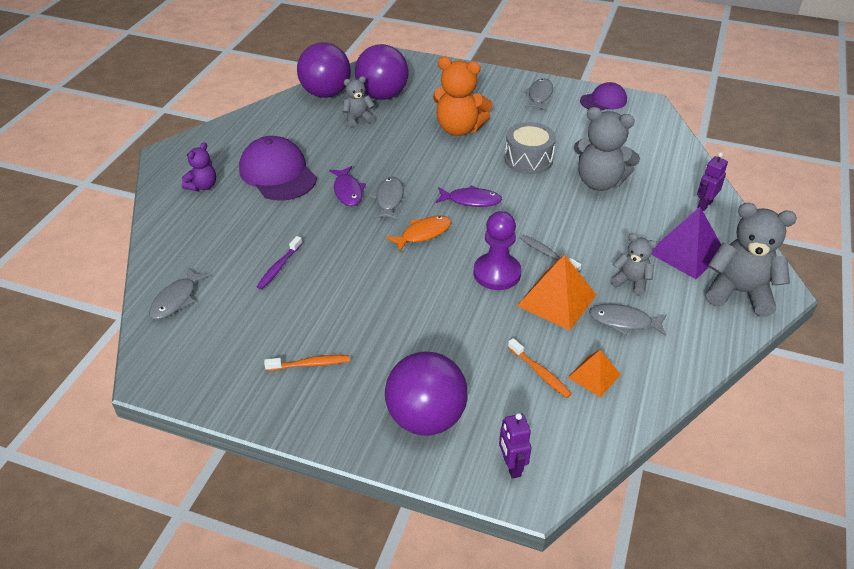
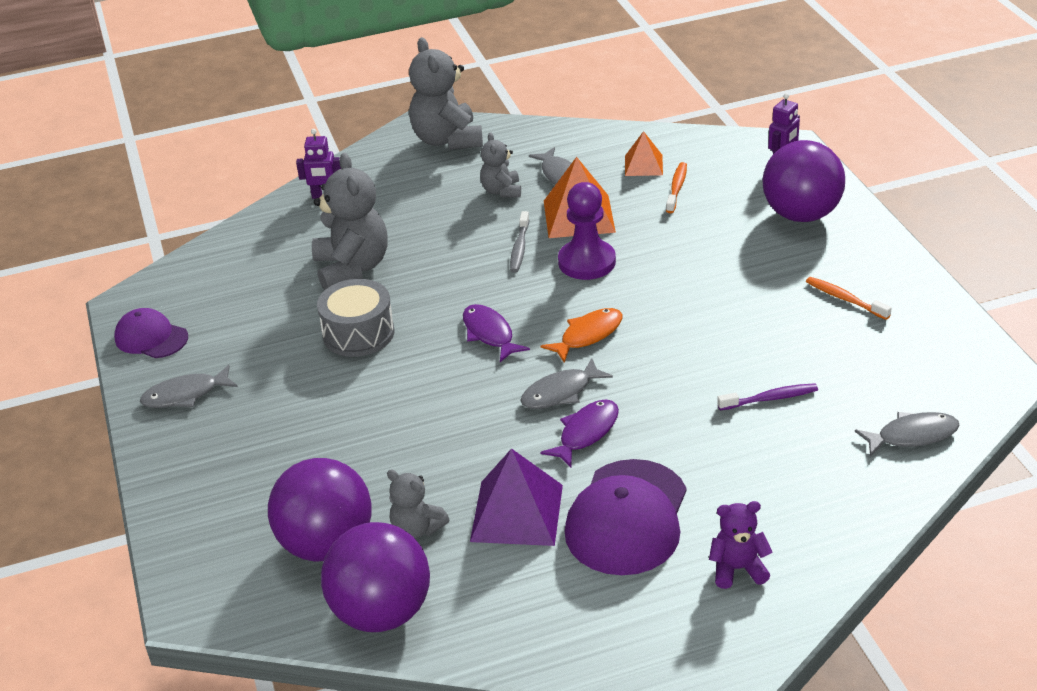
camera: 125 degrees left, 5 degrees down
(423, 233) = (588, 335): orange fish -> orange fish turned 120 degrees clockwise
(459, 129) = (345, 420): orange teddy bear -> none
(686, 252) = (419, 180): purple pyramid -> purple pyramid (516, 512)

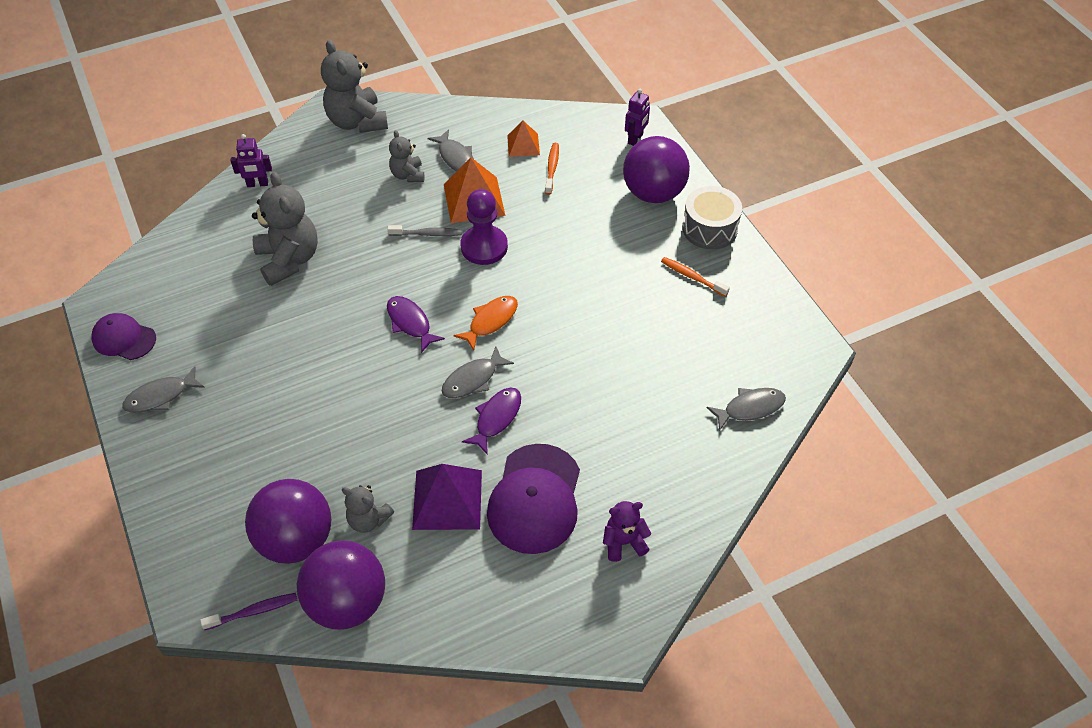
camera: 10 degrees left, 15 degrees up
(358, 333) = (301, 327): grey drum -> grey drum (709, 228)
(519, 248) = (427, 234): grey toothbrush -> grey toothbrush turned 90 degrees counterclockwise
(770, 398) = (639, 377): purple toothbrush -> purple toothbrush (253, 611)

